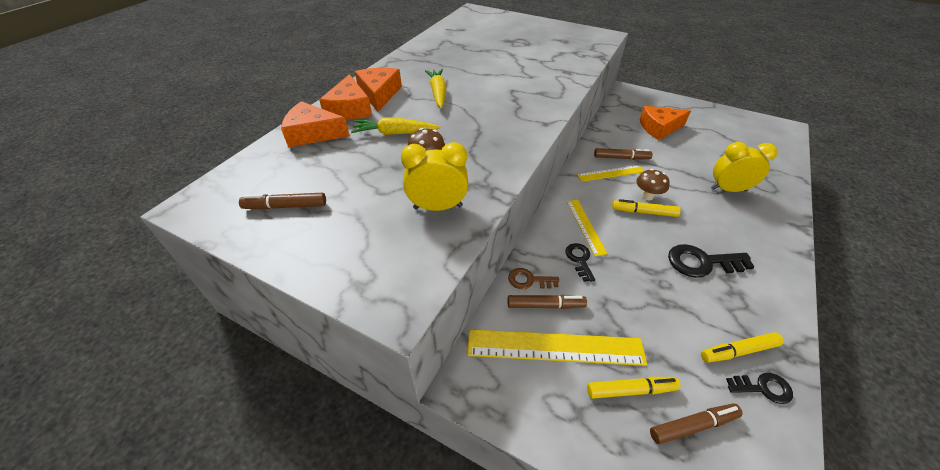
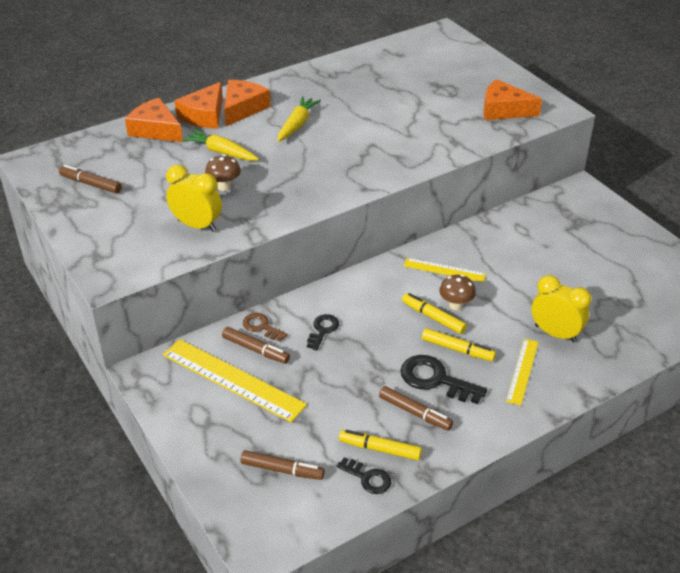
camera: 30 degrees right, 5 degrees down
(585, 226) = (360, 306): yellow ruler -> yellow ruler (522, 371)
(621, 158) = (475, 259): brown marker -> brown marker (415, 412)
(630, 390) = (260, 430): yellow marker -> yellow marker (457, 349)
(659, 128) = (563, 244): orange cheese -> orange cheese (503, 110)

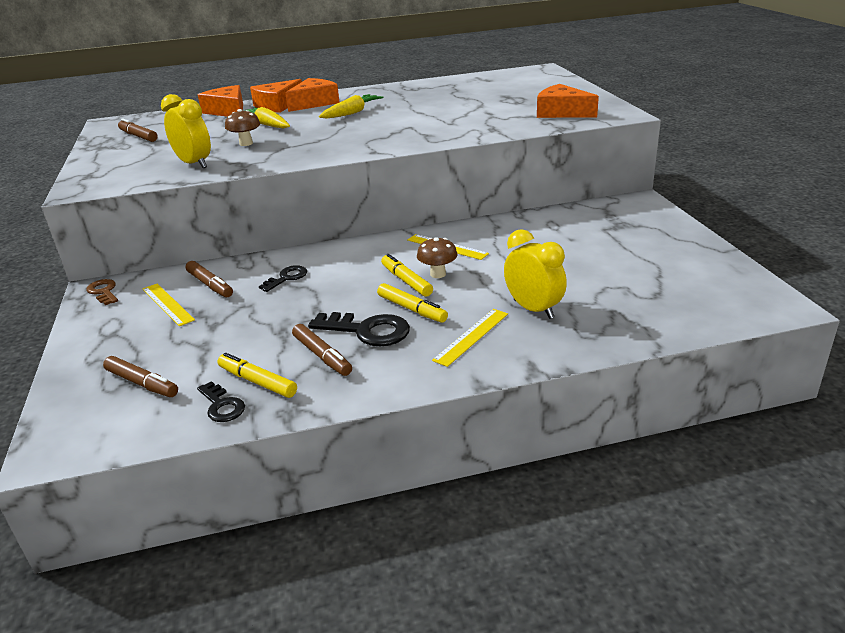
camera: 20 degrees right, 10 degrees down
(233, 379) = (167, 304): yellow ruler -> yellow ruler, size x0.57
(261, 327) = (231, 269): brown key -> brown key (103, 291)
(435, 379) = (367, 331): black key -> black key turned 150 degrees clockwise

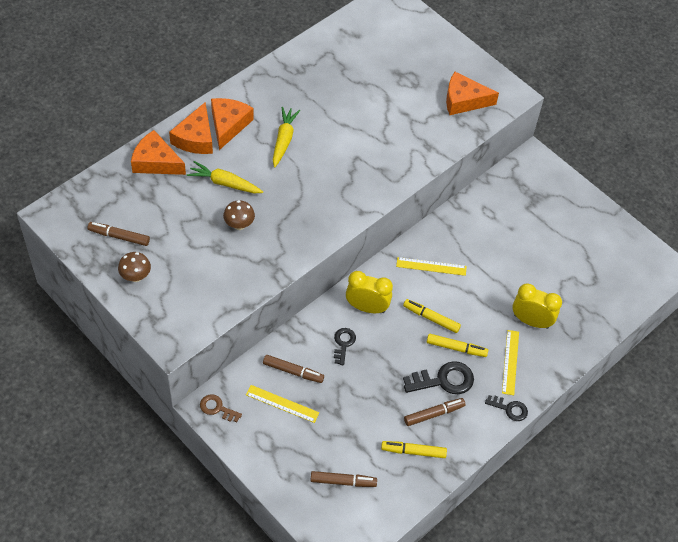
camera: 35 degrees left, 25 degrees up
(194, 164) = (228, 273): yellow clock -> yellow clock (367, 307)
(222, 406) = (410, 478): black key -> black key (509, 409)
(322, 355) = (433, 414): brown marker -> brown marker turned 45 degrees counterclockwise
(438, 274) = (447, 303): brown mushroom -> brown mushroom (136, 276)

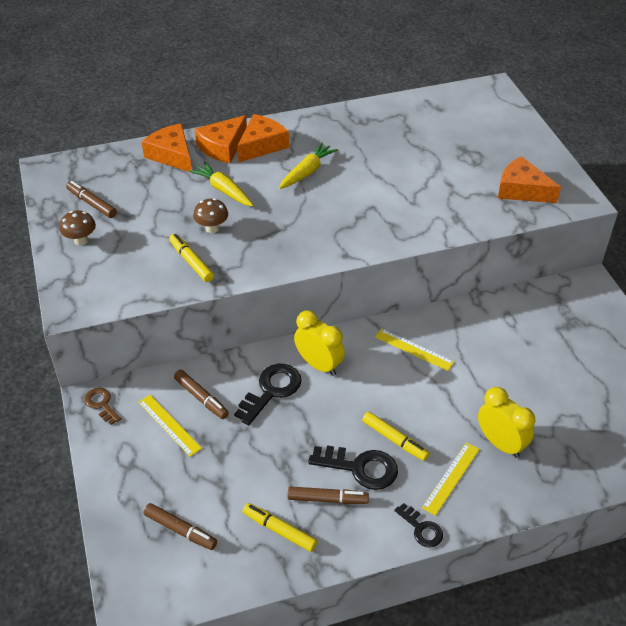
camera: 30 degrees right, 10 degrees down
(343, 343) = (271, 390): black key -> black key, size x1.67
(431, 318) = (383, 400): yellow marker -> yellow marker (191, 262)

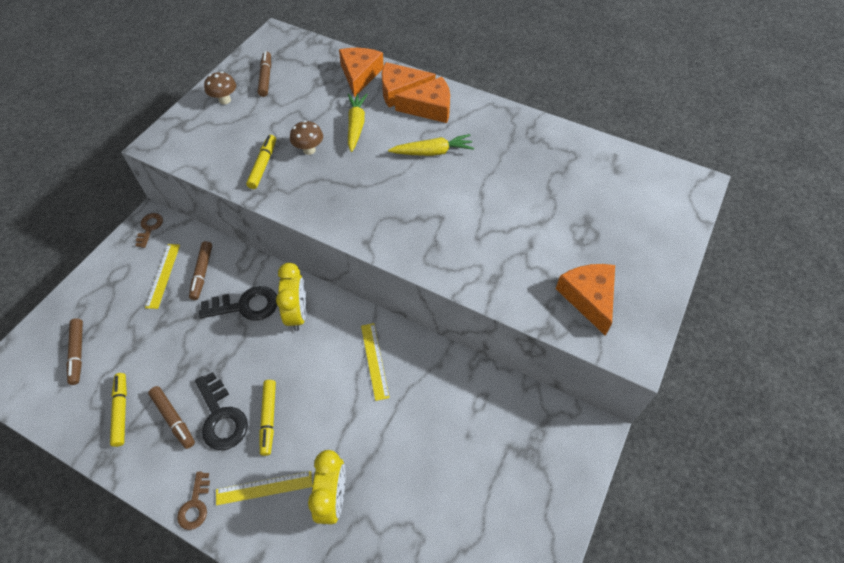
camera: 45 degrees right, 10 degrees up
(421, 529) = (195, 505): black key -> brown key

